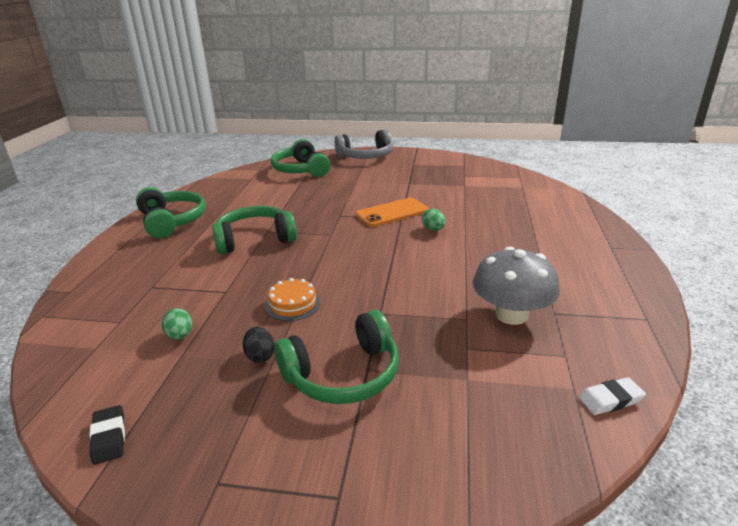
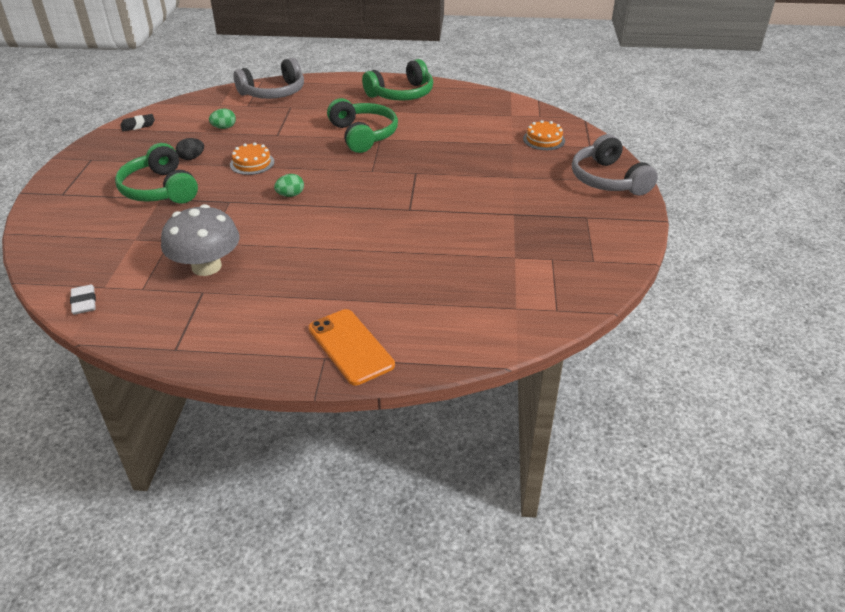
camera: 85 degrees right, 10 degrees up
(94, 302) = (273, 92): none -> grey headphones
(301, 170) = (544, 140): green headphones -> orange cake
(392, 213) = (422, 203): orange phone -> orange phone (350, 347)
(433, 229) = (379, 229): green egg -> green egg (290, 195)

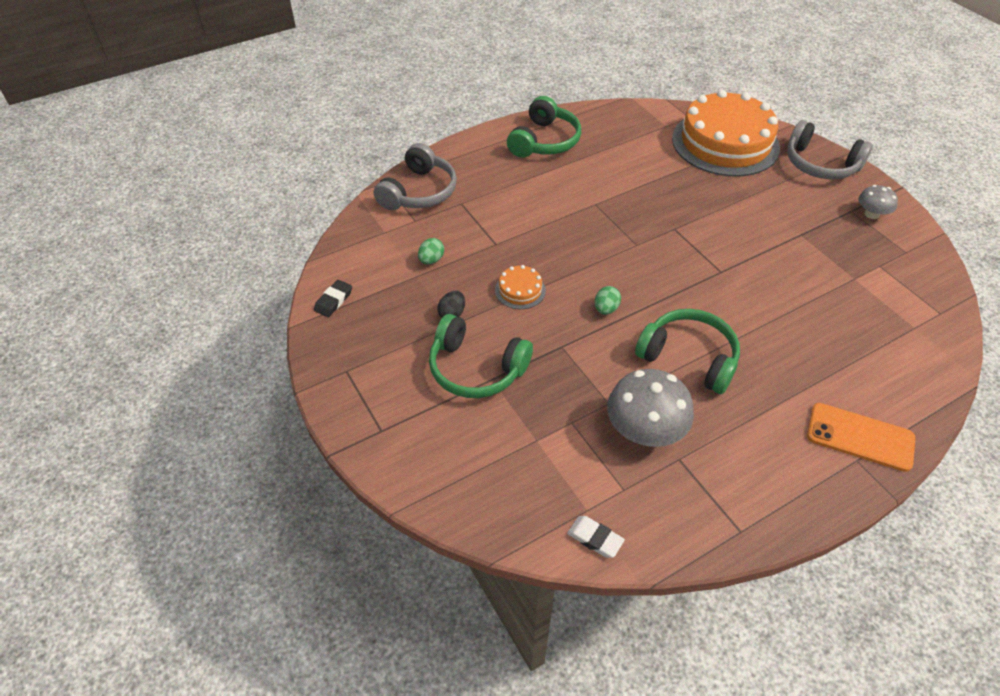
camera: 35 degrees left, 10 degrees up
(363, 135) = (575, 206): green headphones -> green headphones (689, 358)
(544, 140) = (725, 143): orange cake -> orange cake, size x2.49
(602, 226) = (871, 214): none -> grey mushroom

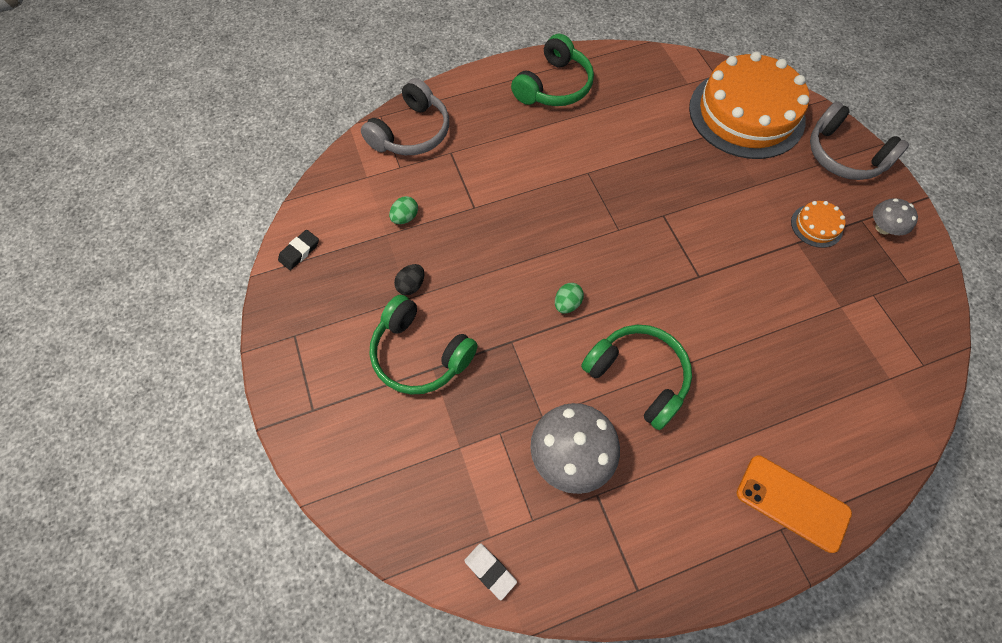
camera: 10 degrees right, 15 degrees up
(520, 290) = (485, 267): orange cake -> orange cake (816, 226)

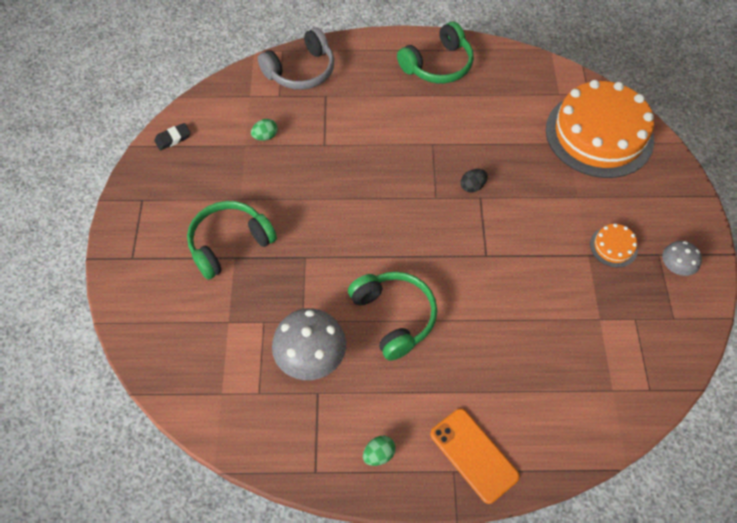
camera: 20 degrees right, 5 degrees down
(411, 285) = (246, 190): black egg -> black egg (472, 186)
(420, 354) = (229, 243): green headphones -> green headphones turned 90 degrees clockwise
(490, 571) = (210, 417): white eraser -> none
(567, 304) = (364, 242): green egg -> green egg (379, 454)
(843, 155) = (672, 195): grey headphones -> none

